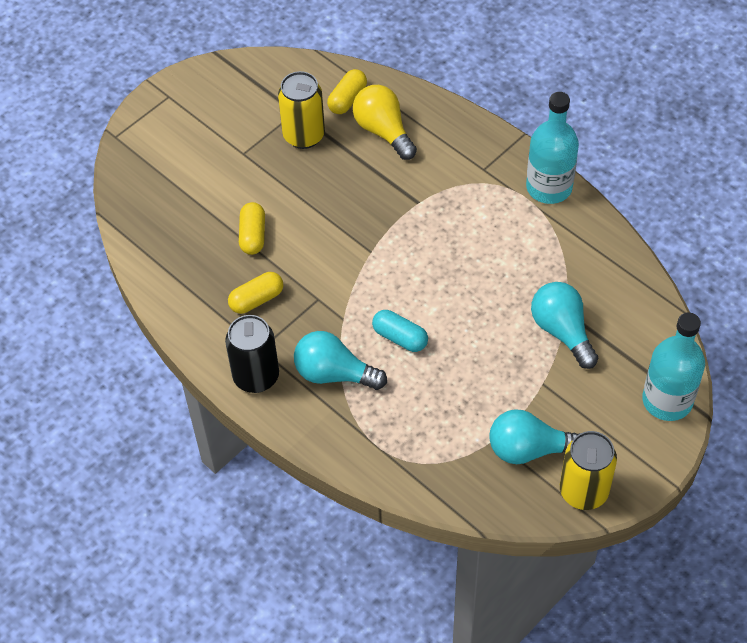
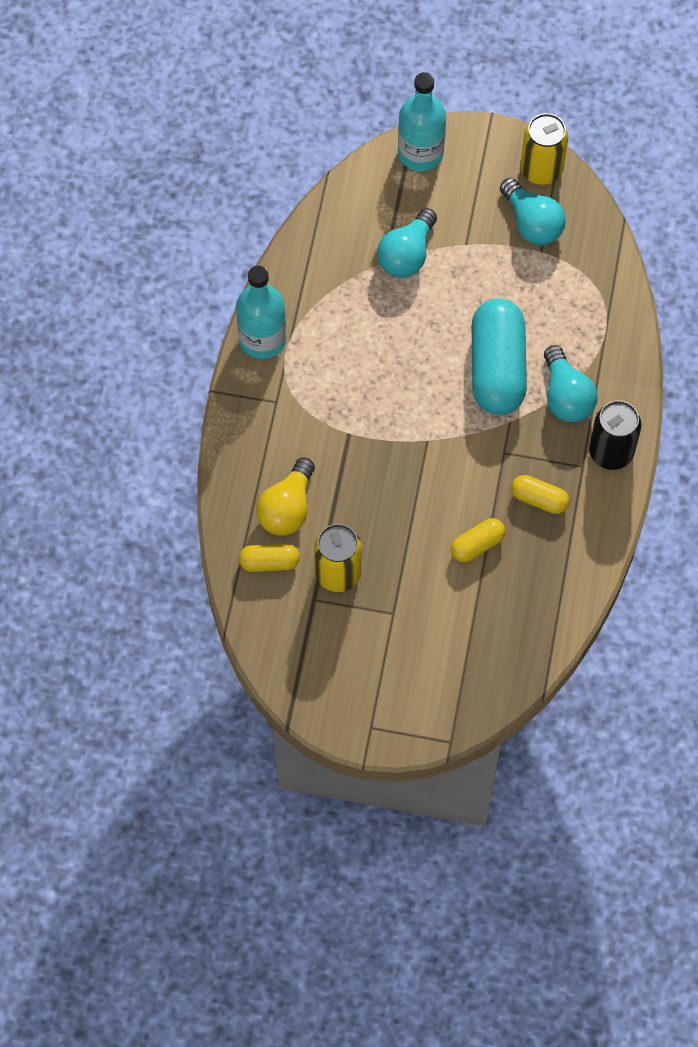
camera: 125 degrees left, 10 degrees up
(400, 338) = (497, 368): turquoise capsule -> turquoise capsule, size x2.08

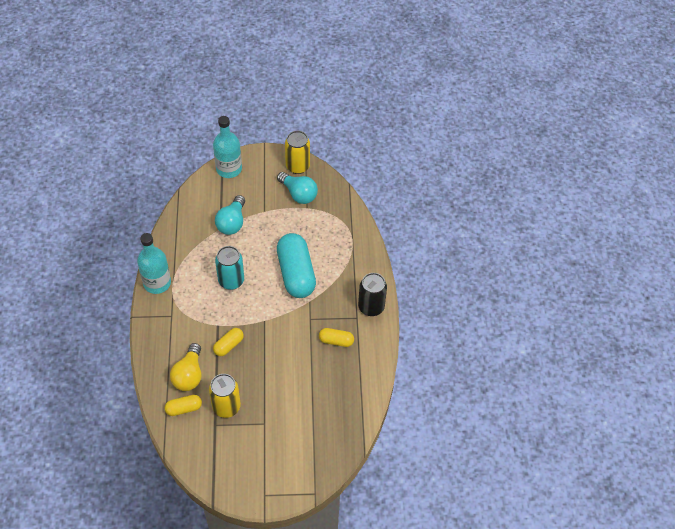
camera: 15 degrees left, 10 degrees down
(386, 360) = (231, 281): none -> turquoise can
(477, 545) = (306, 374): yellow capsule -> yellow capsule (228, 345)
(566, 396) = (338, 281): turquoise light bulb -> none

